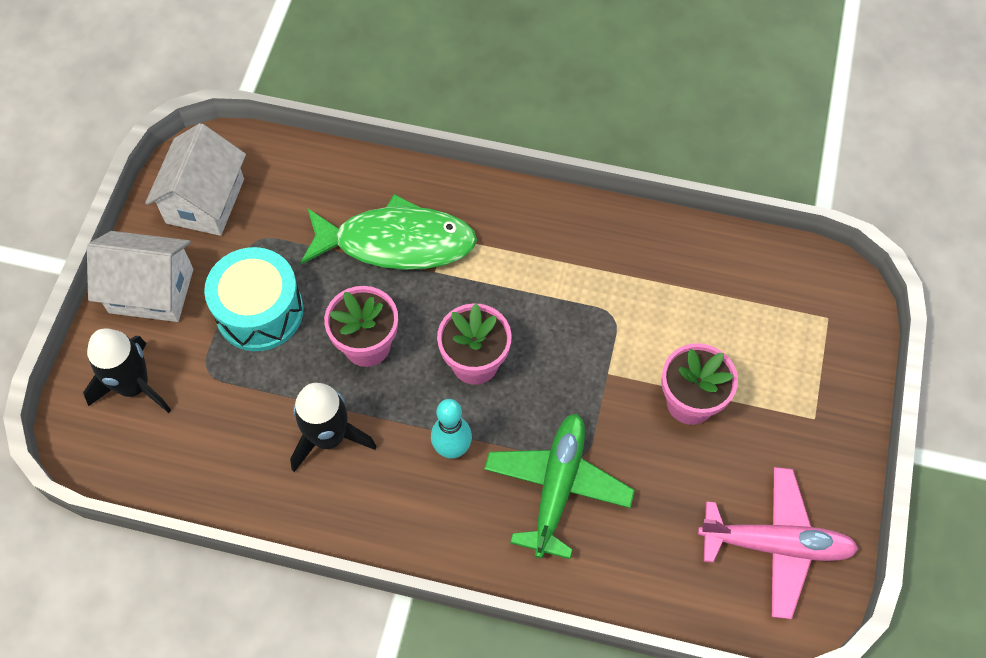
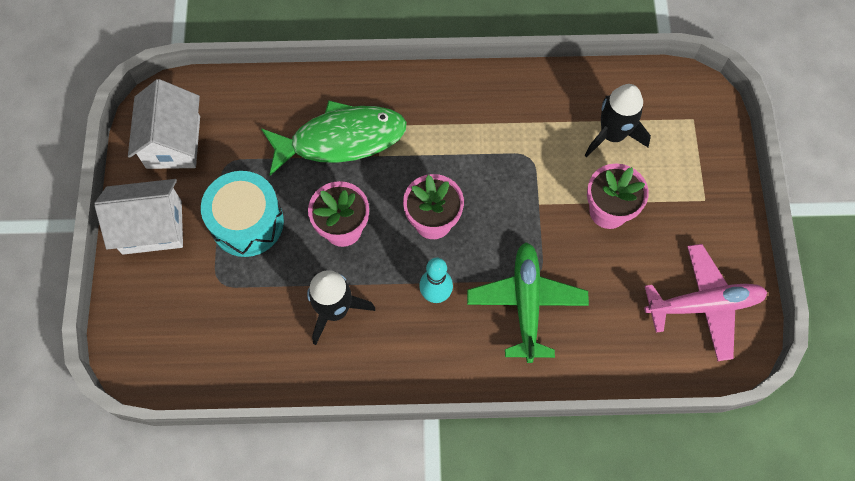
camera: 15 degrees left, 5 degrees up
(134, 385) = (162, 308): black rocket -> black rocket (612, 134)

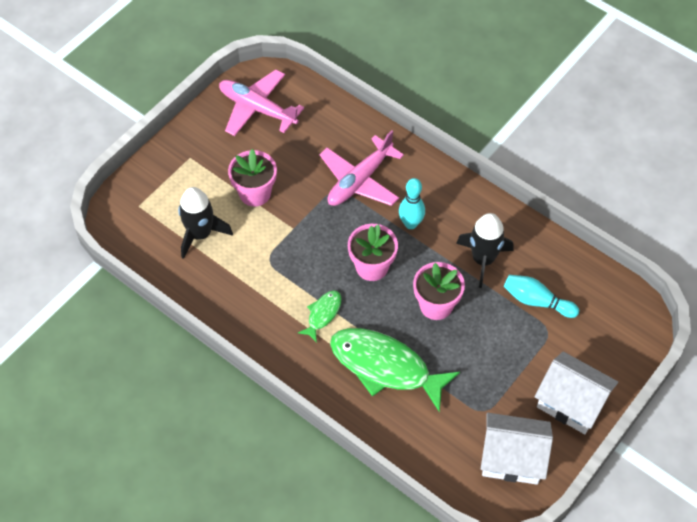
camera: 140 degrees left, 10 degrees down
(173, 142) = (512, 458): white house -> white house turned 60 degrees clockwise
(247, 222) = (499, 357): turquoise drum -> none
(251, 305) = (537, 301): none -> turquoise bowling pin
(435, 144) = (323, 314): none -> green fish
(526, 303) = (359, 180): green plane -> pink plane

